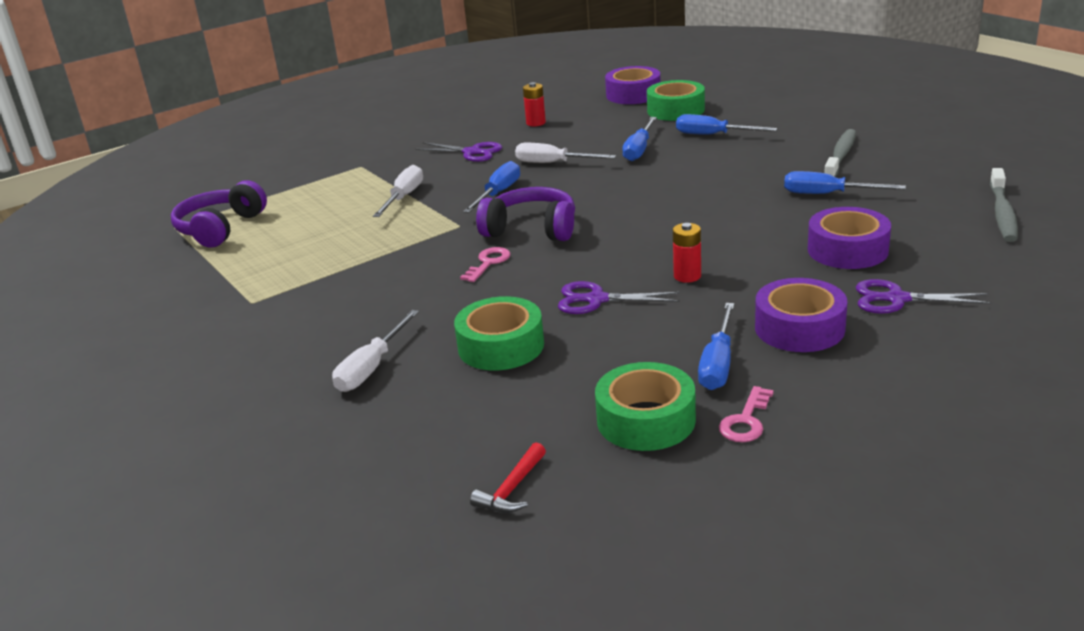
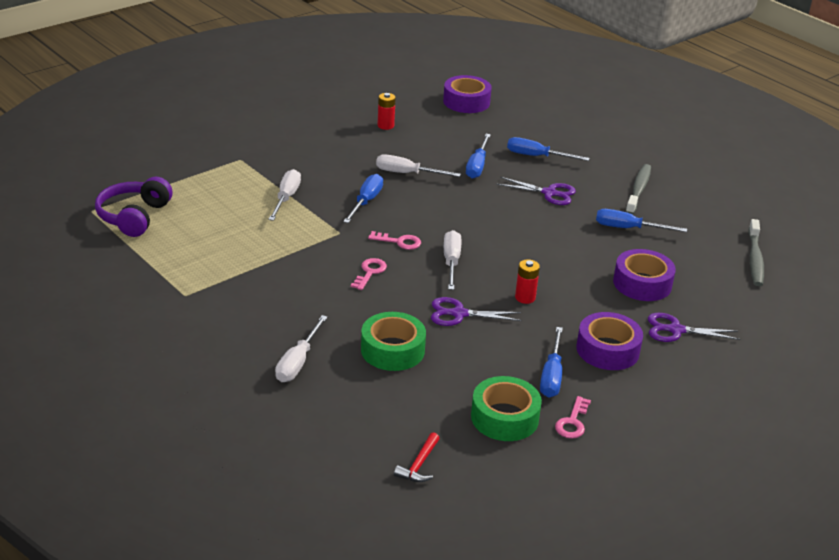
camera: 10 degrees left, 5 degrees up
(472, 152) = (336, 154): purple scissors -> purple scissors (550, 193)
(531, 229) = (399, 242): purple headphones -> pink key
(594, 245) = (451, 262): none -> white screwdriver
(675, 110) = (504, 124): green tape -> none

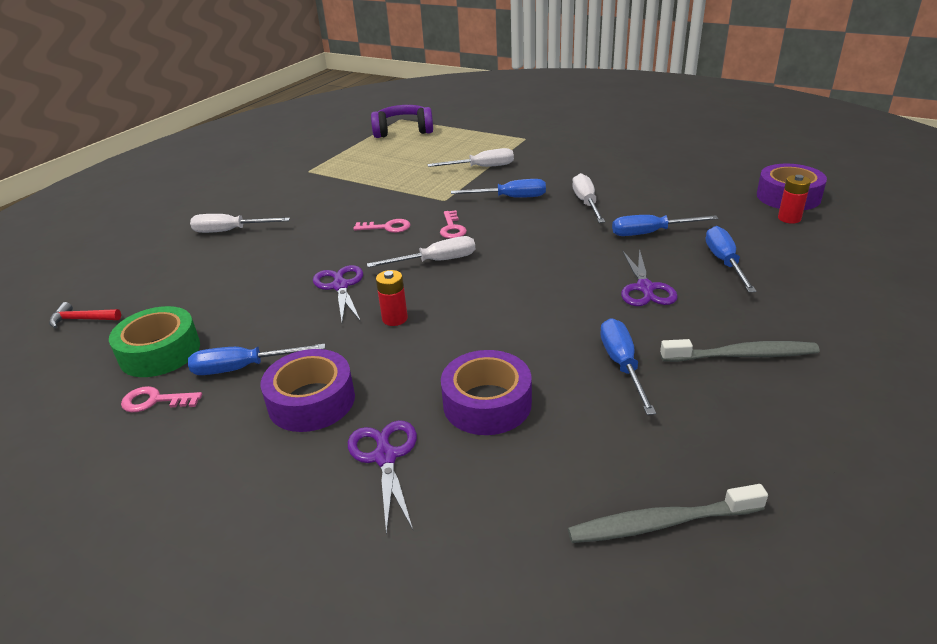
camera: 75 degrees right, 0 degrees up
(385, 125) = (668, 173): red battery -> red battery (789, 218)
(392, 350) = (262, 266): green tape -> none

